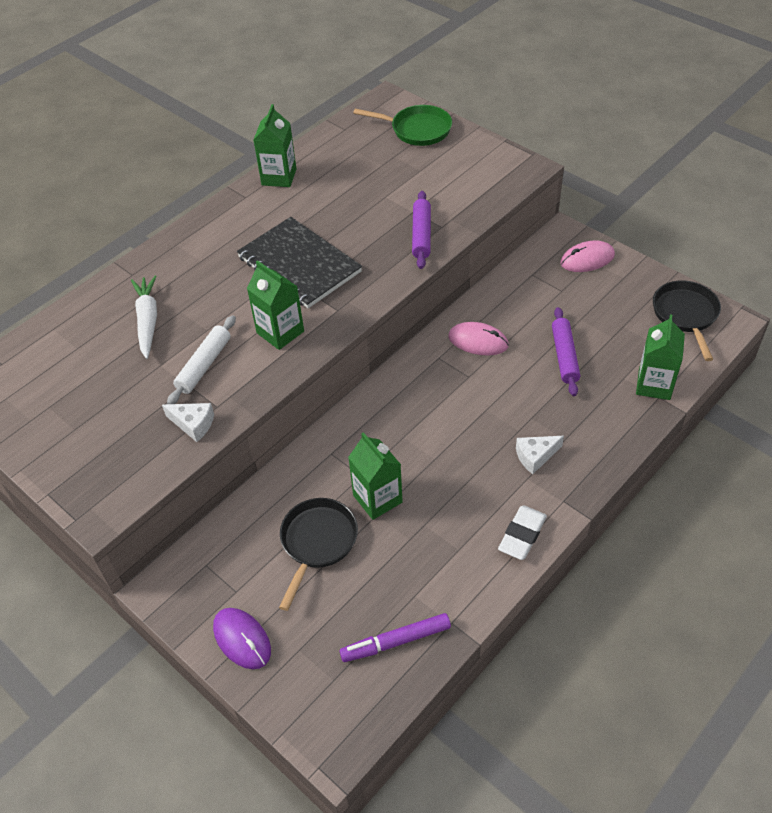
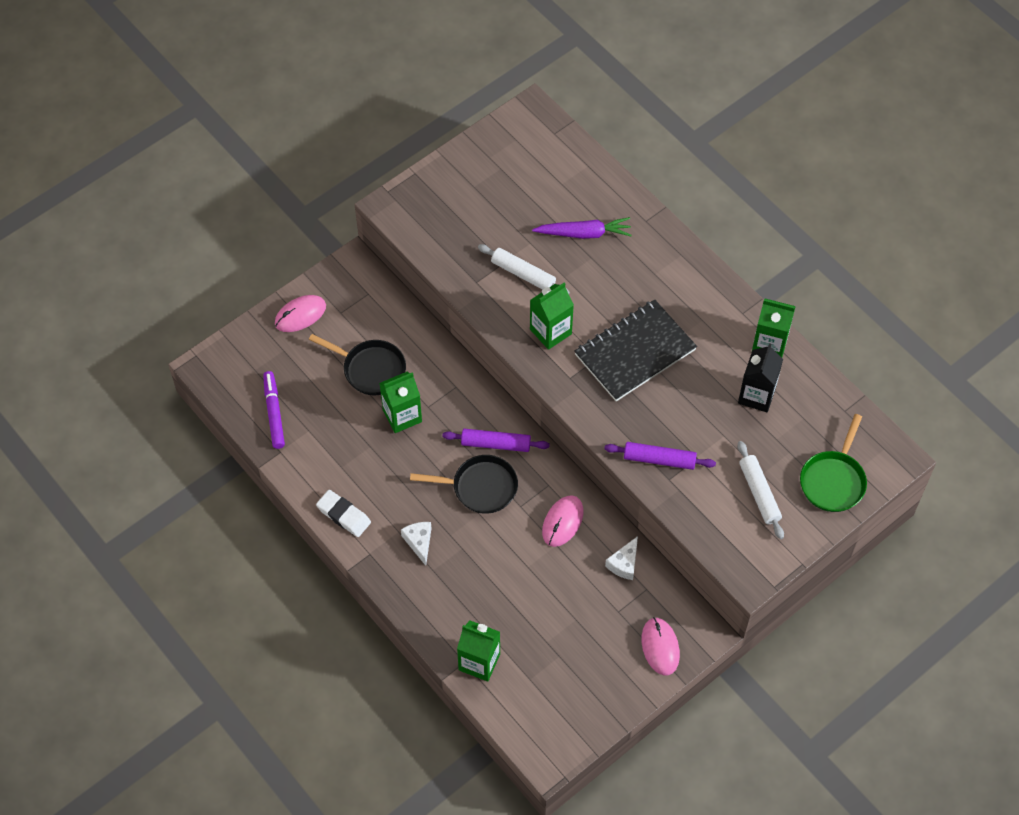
camera: 95 degrees right, 10 degrees up
(148, 320) = (584, 233): white carrot -> purple carrot
(193, 424) = (461, 265): white cheese -> white cheese (624, 563)
(242, 639) = (300, 315): purple mouse -> pink mouse
(337, 180) = (756, 395): none -> black carton
(441, 170) = (759, 493): none -> white rolling pin
(564, 356) = (529, 593): purple rolling pin -> purple rolling pin (496, 444)
(685, 315) = (563, 719): black pan -> black pan (480, 487)

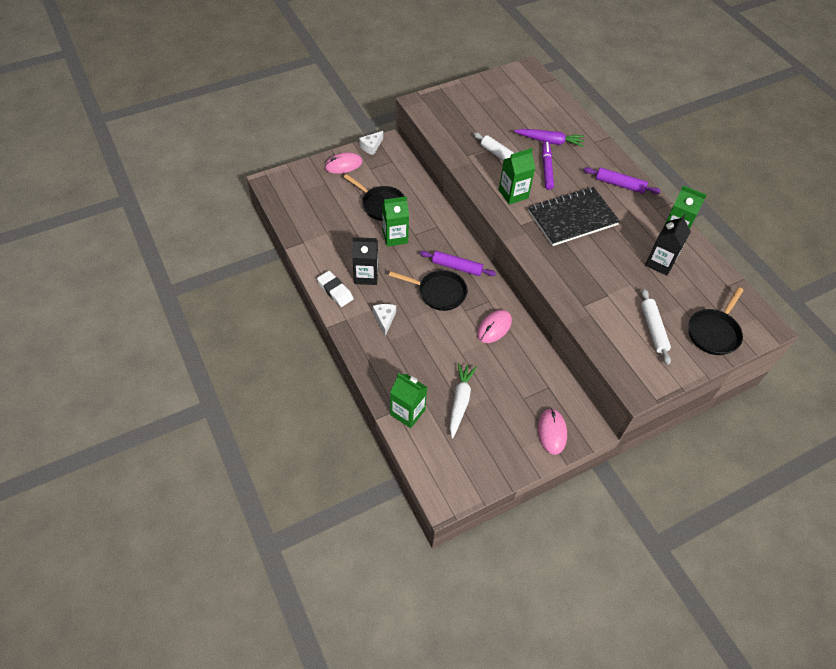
camera: 10 degrees right, 5 degrees down
(274, 413) = (307, 218): purple marker -> purple marker (546, 169)
(378, 484) = (366, 275): none -> black carton
(541, 633) = (460, 401): none -> white carrot
(624, 563) = (535, 365): white cheese -> white cheese (371, 146)
(659, 459) = (578, 290): purple rolling pin -> purple rolling pin (619, 184)
(833, 480) = (714, 332): green pan -> black pan

